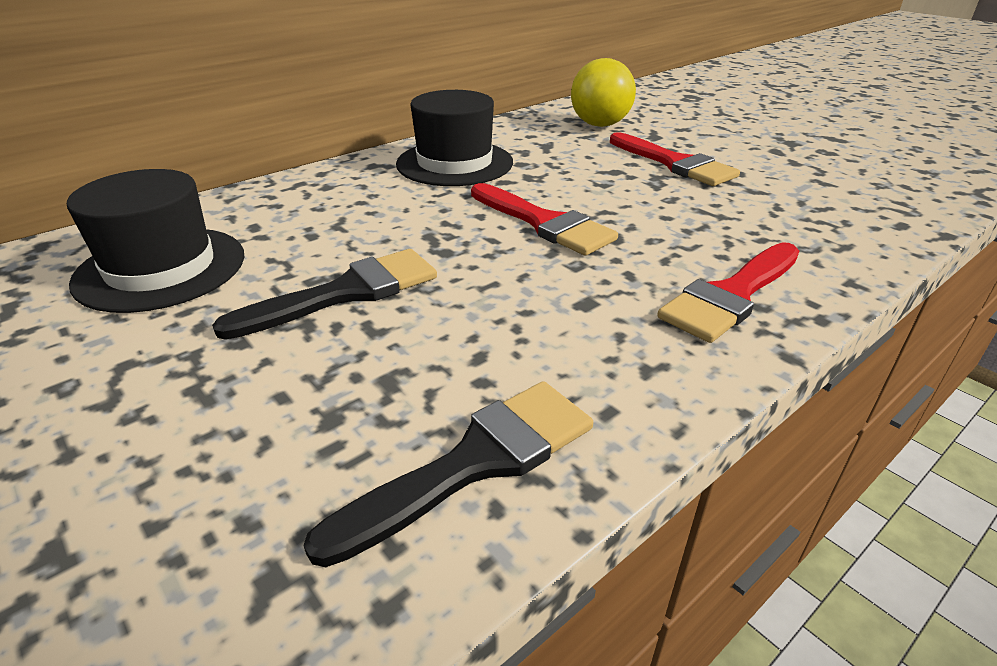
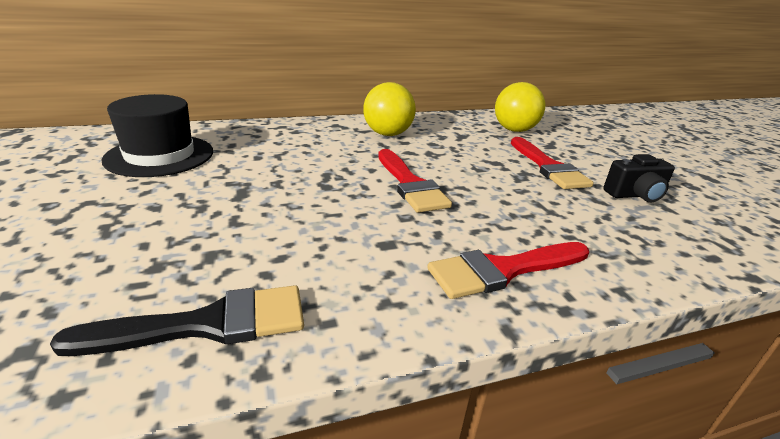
camera: 20 degrees right, 5 degrees down
(345, 293) = (241, 195): black brush -> none
(454, 163) = (387, 134): black hat -> yellow ball
(785, 176) = (635, 195): none -> black camera

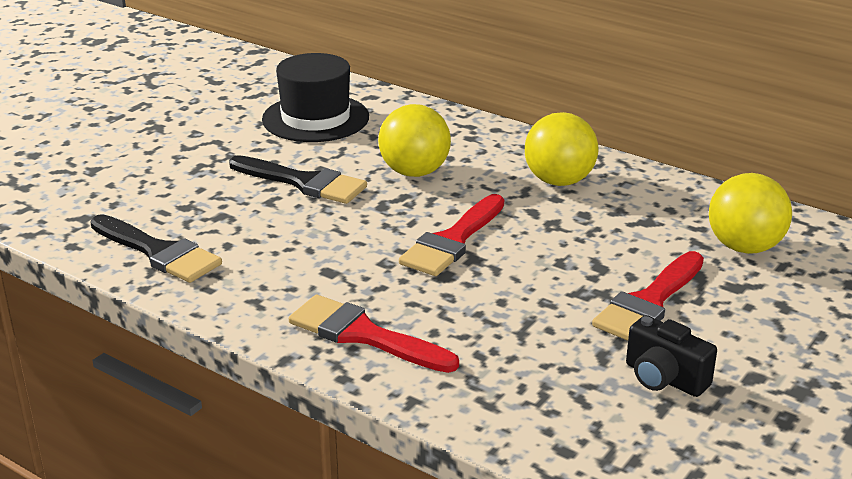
camera: 55 degrees right, 0 degrees up
(236, 197) = (303, 182): none -> black brush
(303, 159) = (414, 172): none -> yellow ball

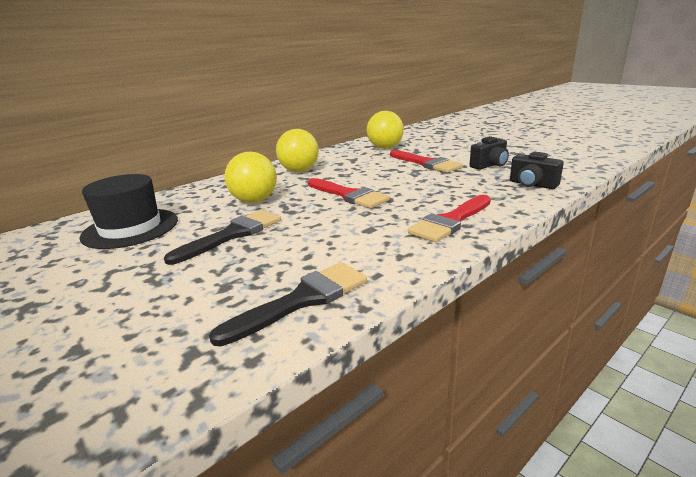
camera: 75 degrees left, 5 degrees down
(552, 424) = (532, 185): none -> black camera

